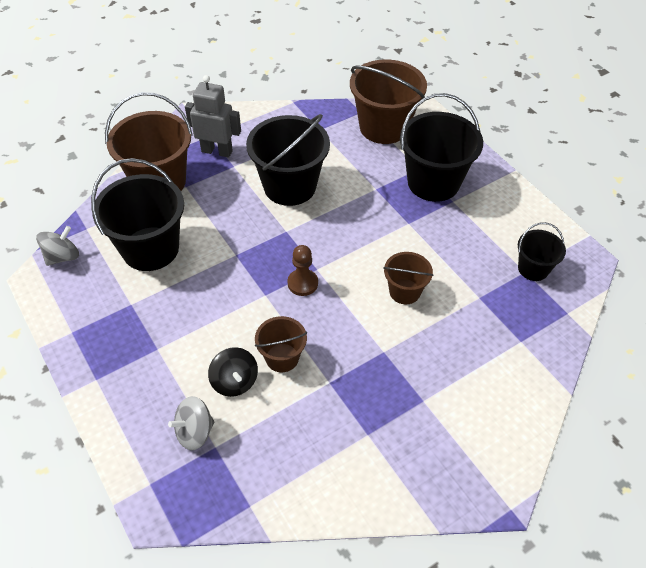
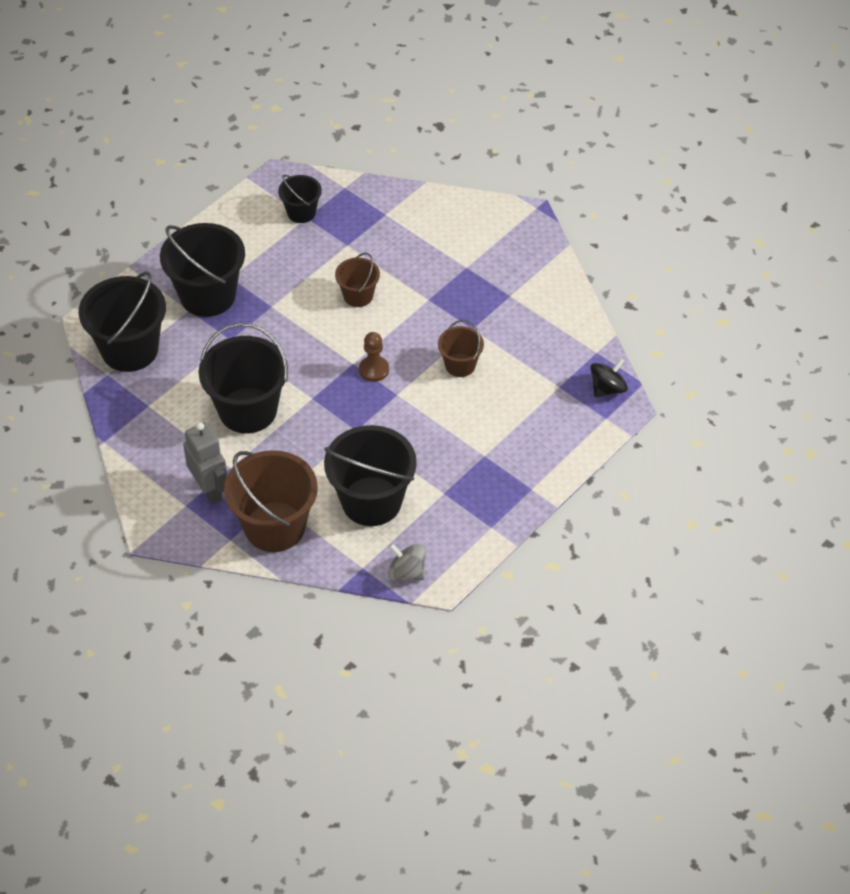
camera: 105 degrees left, 0 degrees up
(194, 432) = (552, 403): grey spinning top -> none
(217, 151) = (210, 489): grey robot -> grey robot turned 150 degrees clockwise
(234, 381) = (495, 391): black spinning top -> black spinning top (607, 388)
(383, 127) = (129, 349): brown bucket -> black bucket

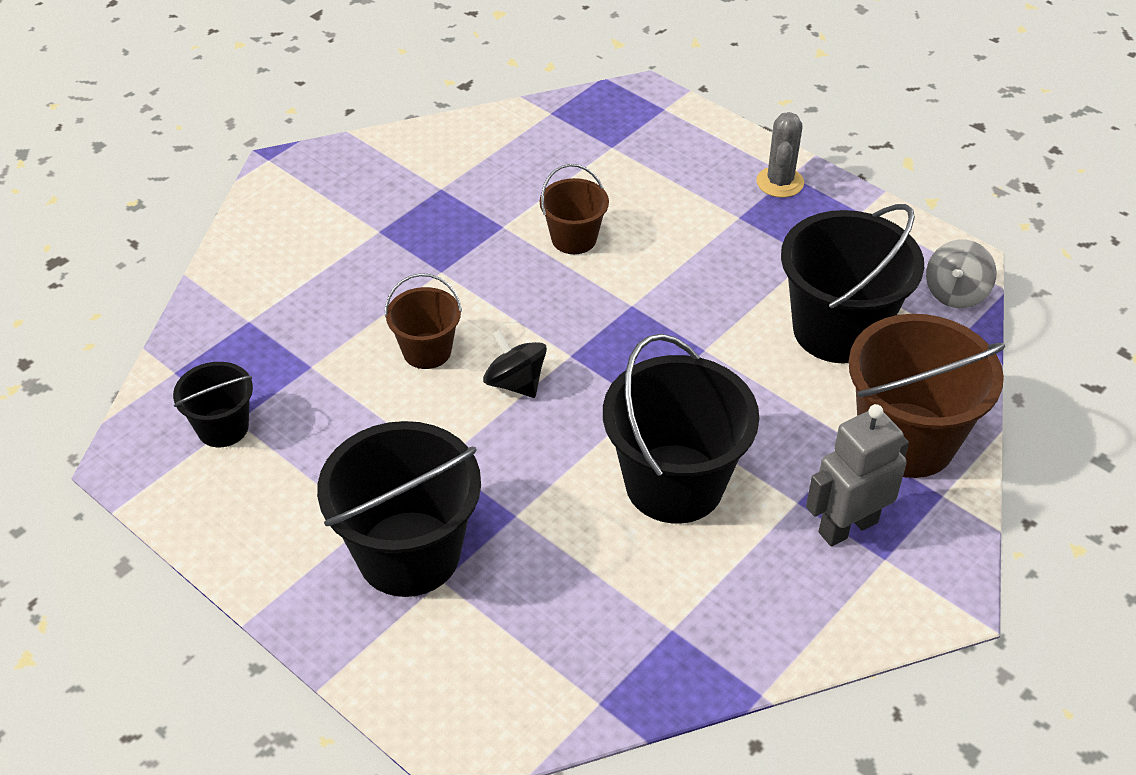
camera: 90 degrees left, 5 degrees down
(129, 349) = (537, 669): black bucket -> none
(374, 370) = (584, 331): brown pawn -> none
(522, 482) = (780, 182): none -> grey cactus
(607, 388) = (614, 105): black spinning top -> black spinning top (515, 383)

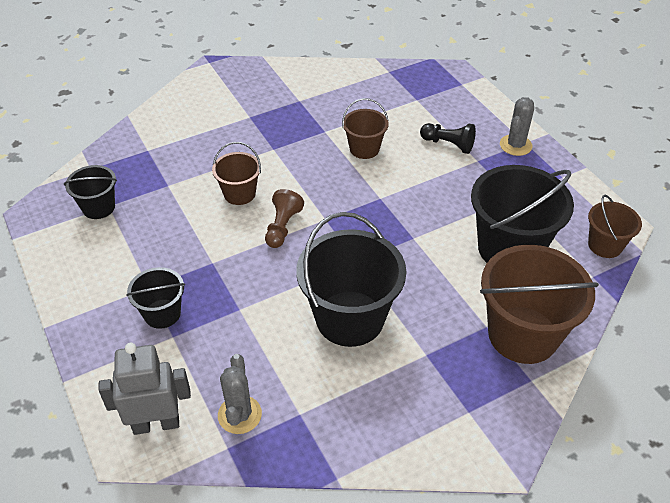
camera: 20 degrees right, 0 degrees up
(409, 553) = (162, 314): black bucket -> black bucket, size x0.53
(515, 383) = (282, 227): black spinning top -> brown pawn
(592, 655) = (239, 415): none -> grey cactus
(688, 203) = (448, 144): none -> black pawn
(847, 527) = (452, 381): grey robot -> grey robot (156, 424)
(955, 293) = (605, 245): grey spinning top -> brown bucket

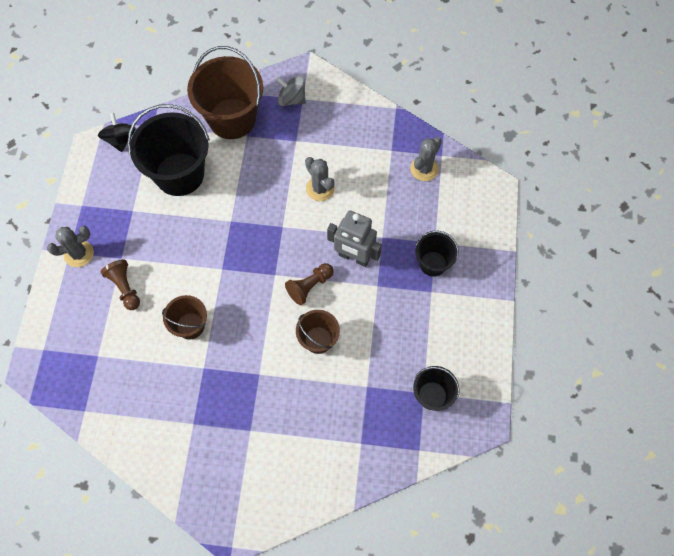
camera: 145 degrees left, 20 degrees up
(156, 424) = (473, 191): grey robot -> grey robot (354, 257)
(350, 318) = (320, 188): black bucket -> grey cactus
(448, 144) = (125, 287): black pawn -> brown pawn
(481, 402) = (292, 99): none -> grey spinning top
(605, 245) = (120, 140): brown bucket -> black spinning top

